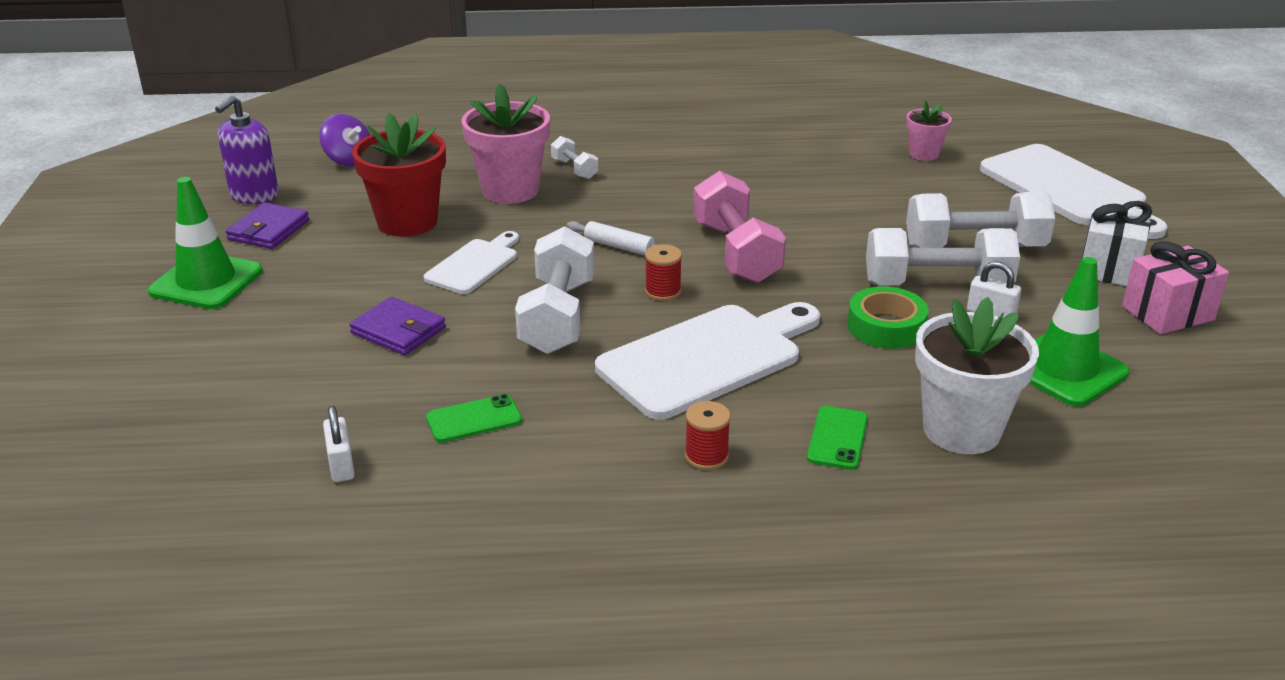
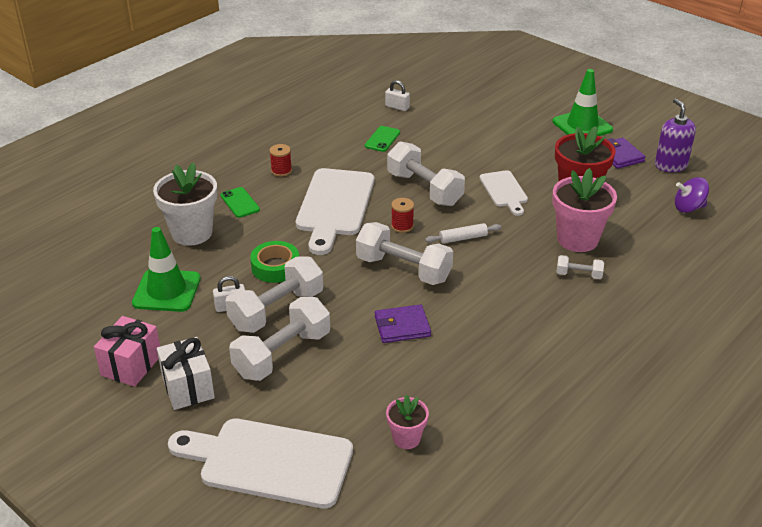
camera: 135 degrees right, 5 degrees up
(398, 330) = (471, 150): purple wallet -> purple wallet (402, 326)
(736, 252) = (403, 269): pink dumbbell -> white dumbbell

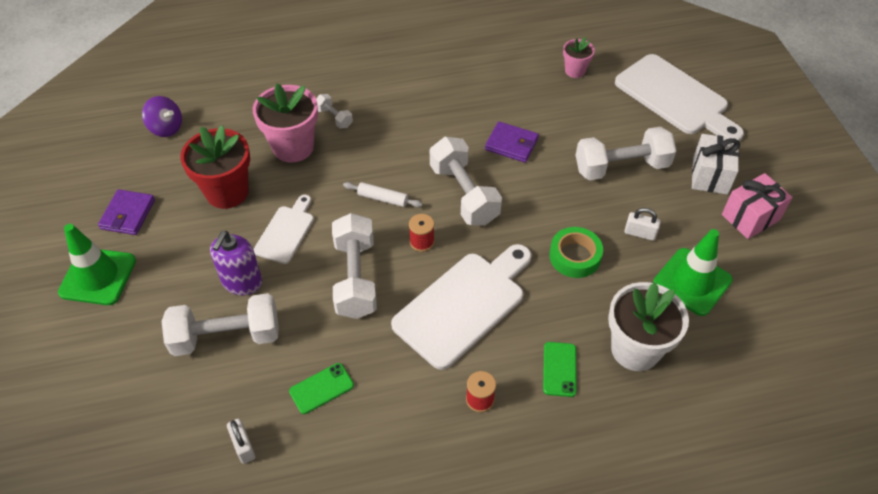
camera: 145 degrees left, 15 degrees up
(277, 310) = (601, 209): white dumbbell -> white dumbbell (226, 336)
(670, 165) = (106, 177): purple soap dispenser -> purple soap dispenser (242, 282)

